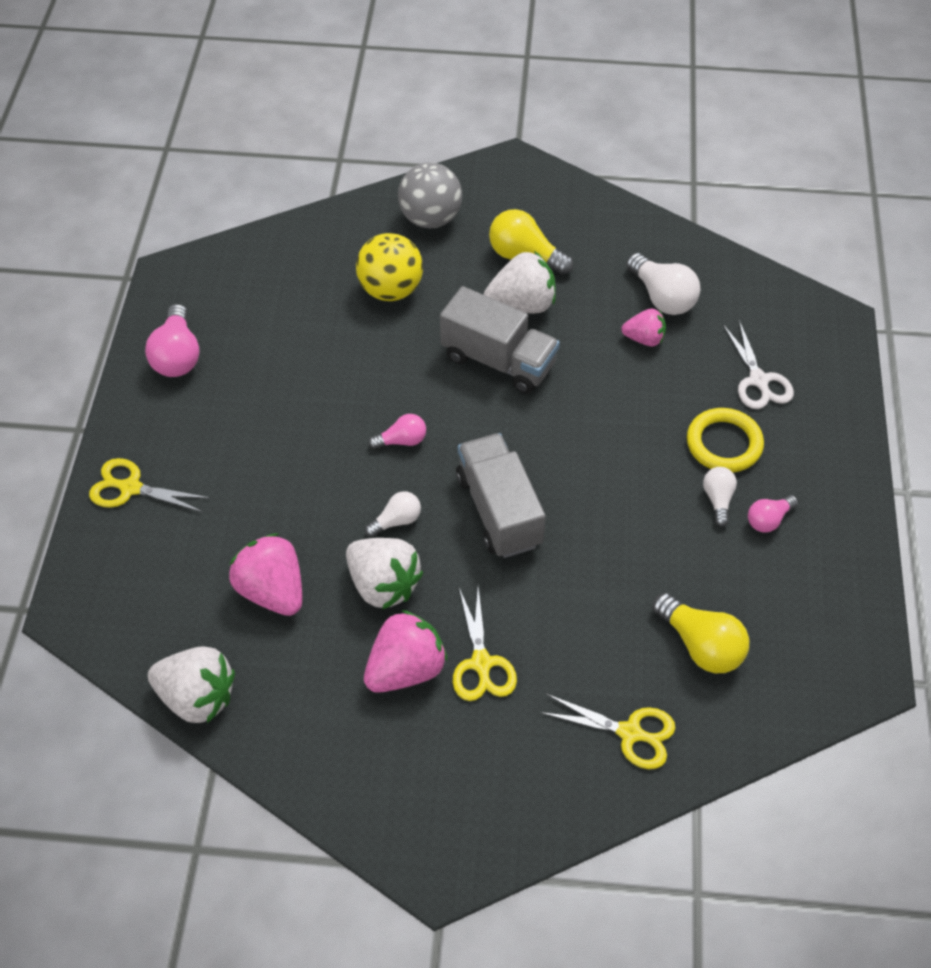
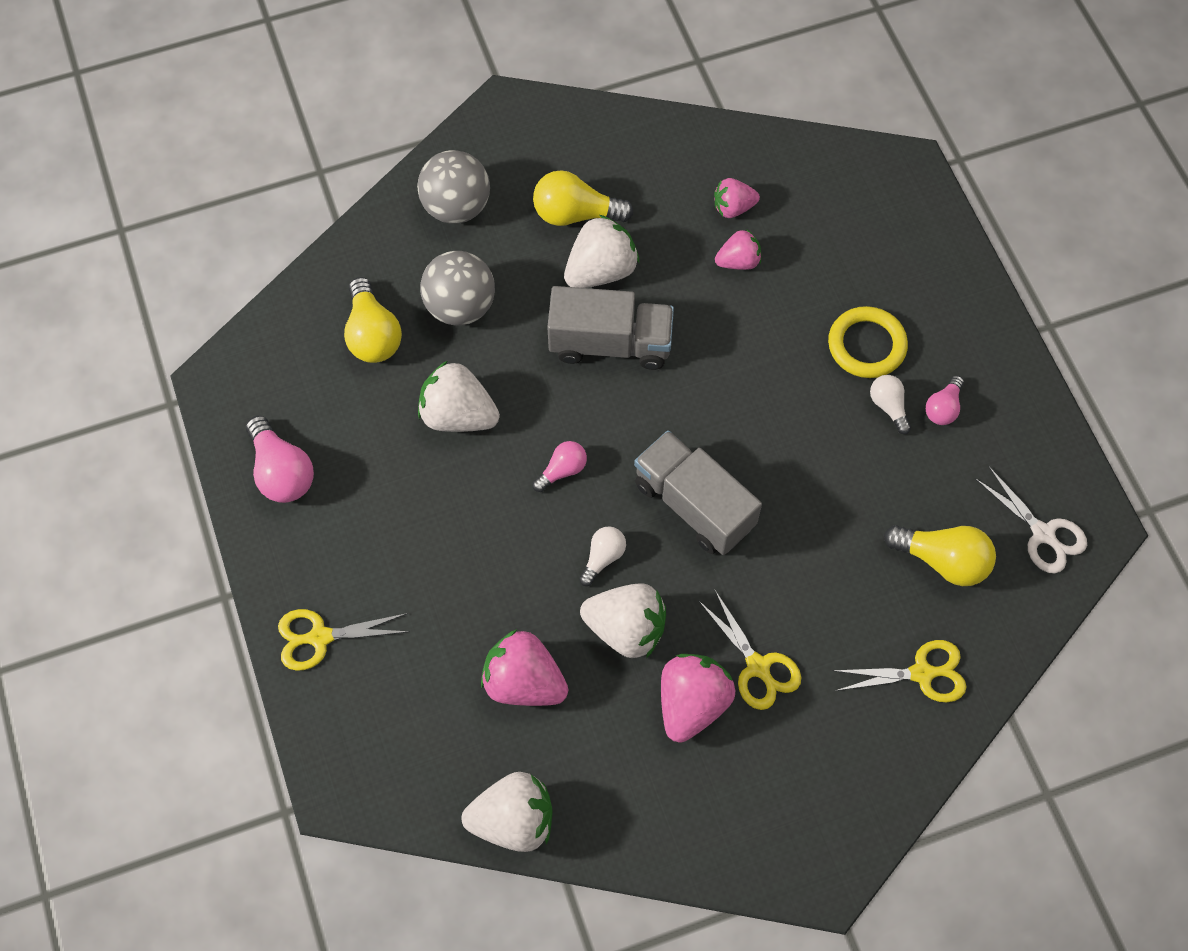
camera: 25 degrees left, 10 degrees up
(309, 285) = (372, 334): none -> yellow light bulb
(341, 367) = (458, 415): none -> white strawberry
(391, 290) = (460, 306): yellow ball -> grey ball
(662, 297) = (733, 208): white light bulb -> pink strawberry
(758, 380) = (866, 263): white scissors -> white scissors (1043, 534)

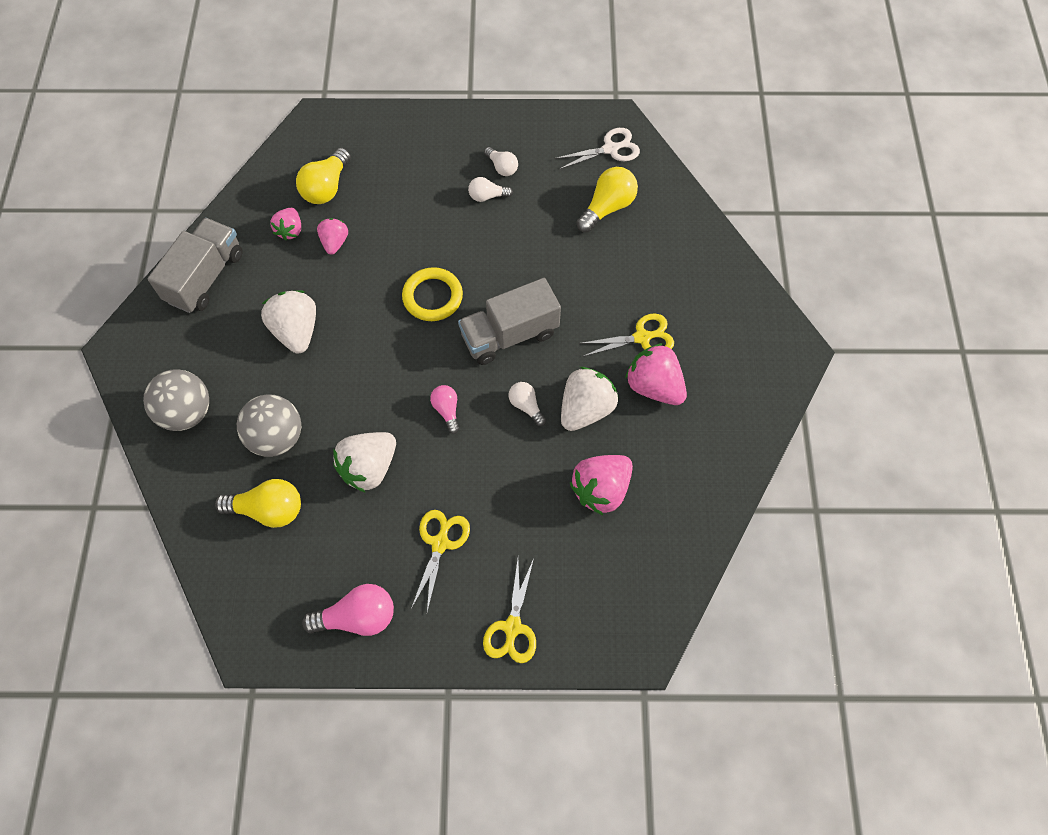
camera: 70 degrees left, 0 degrees up
(513, 820) = (702, 530): white strawberry -> none
(575, 214) = (239, 332): yellow light bulb -> yellow light bulb (326, 187)
(610, 343) = (359, 345): grey truck -> grey truck (205, 277)
(866, 345) = (437, 192): yellow ring -> yellow ring (432, 297)
(922, 673) = (679, 247): yellow scissors -> yellow scissors (440, 543)
(943, 408) = (502, 167): pink light bulb -> white light bulb

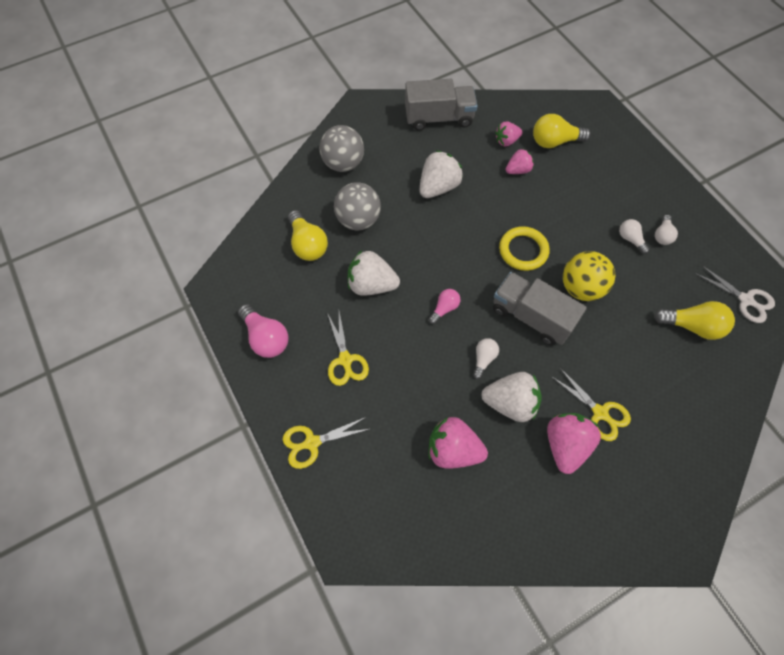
camera: 60 degrees right, 0 degrees up
(440, 543) = (345, 360): yellow scissors -> yellow scissors turned 90 degrees clockwise
(508, 272) = (581, 287): none -> yellow ball

